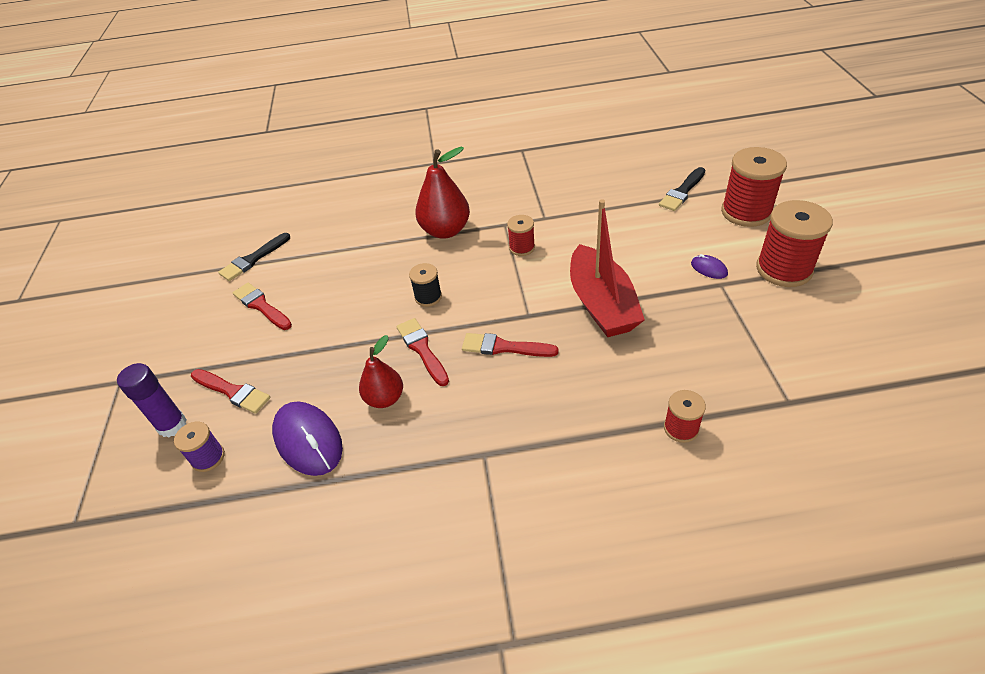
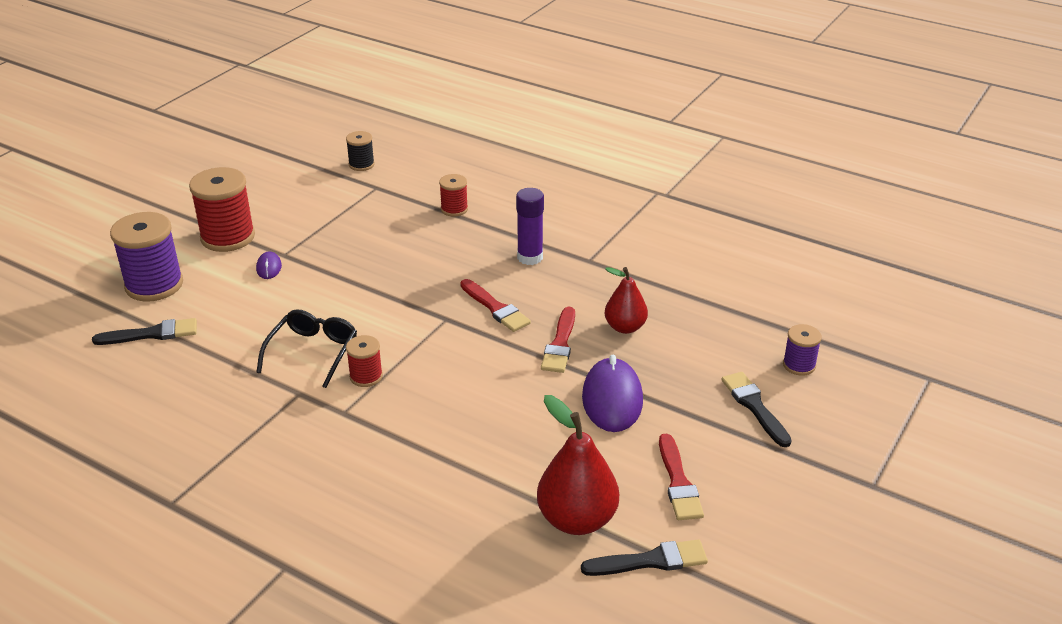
camera: 145 degrees left, 10 degrees down
(172, 425) = (824, 408): purple glue stick -> purple glue stick (530, 257)
(232, 391) = (754, 406): red brush -> black brush
(308, 440) = (708, 333): purple mouse -> purple mouse (612, 399)
(428, 297) = (506, 384): black spool -> black spool (361, 165)
(445, 230) = (405, 446): red pear -> red pear (577, 519)
(576, 240) = (313, 352): none -> black glasses
(601, 304) = (383, 293): red boat -> none
(746, 212) = (154, 285): red spool -> purple spool

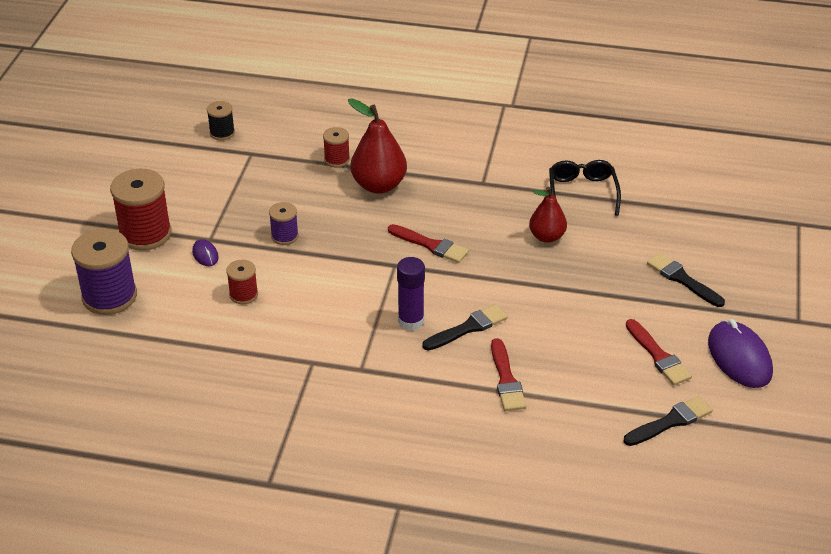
camera: 20 degrees left, 5 degrees up
(152, 334) = (142, 343): black brush -> black brush (468, 328)
(313, 352) = (299, 323): black glasses -> black glasses (582, 192)
(366, 376) = (359, 333): red spool -> red spool (243, 295)
(530, 257) = (431, 191): purple glue stick -> purple glue stick (411, 321)
(560, 344) = (503, 264): red brush -> red brush (506, 379)
(577, 519) = (599, 405): red pear -> red pear (378, 185)
(612, 399) = (571, 301): purple mouse -> purple mouse (739, 357)
(799, 365) = (698, 236): purple spool -> purple spool (284, 236)

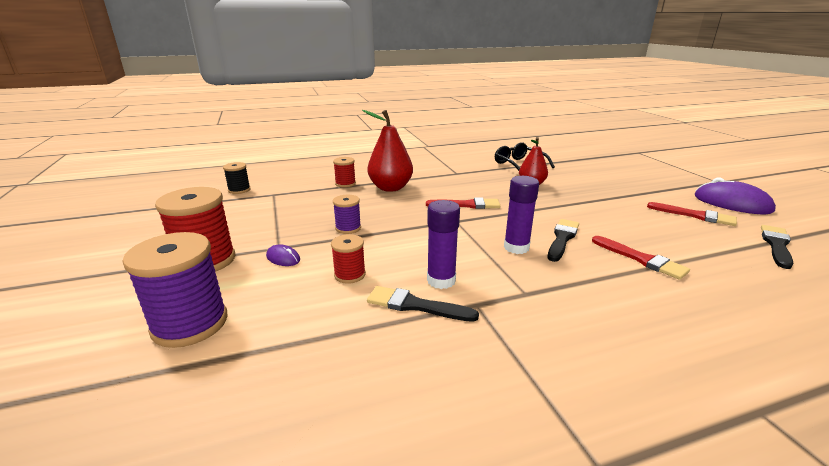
camera: 30 degrees left, 15 degrees down
(308, 329) = (441, 280): none -> purple glue stick
(682, 279) = (634, 182): black brush -> black brush (416, 305)

